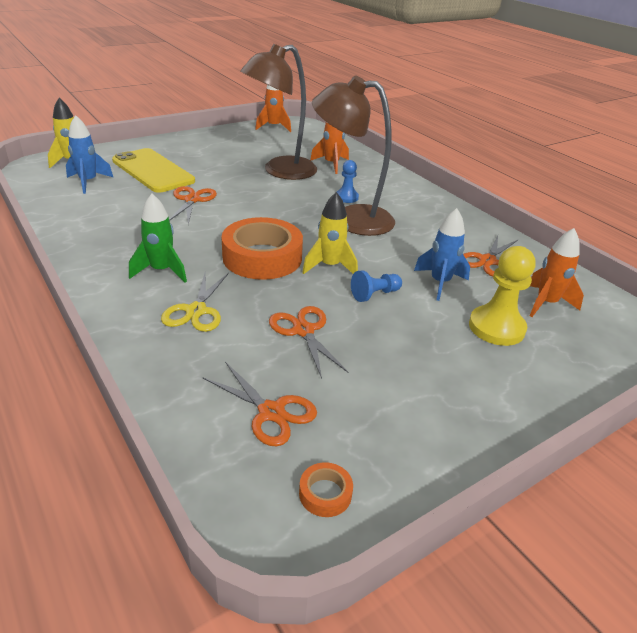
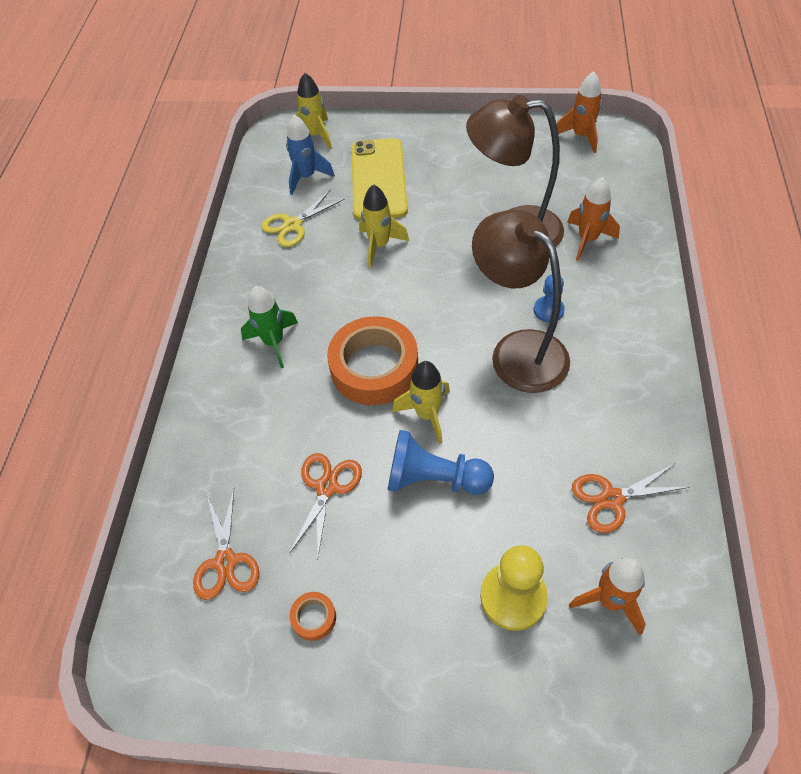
camera: 45 degrees right, 20 degrees up
(192, 200) = (379, 245): orange scissors -> yellow rocket
(196, 311) = (262, 411): yellow scissors -> yellow scissors (292, 225)
(325, 494) = (196, 664): orange tape -> orange tape (314, 617)
(375, 294) = (434, 478): blue pawn -> blue pawn, size x1.72
(440, 283) = (519, 501): blue rocket -> none

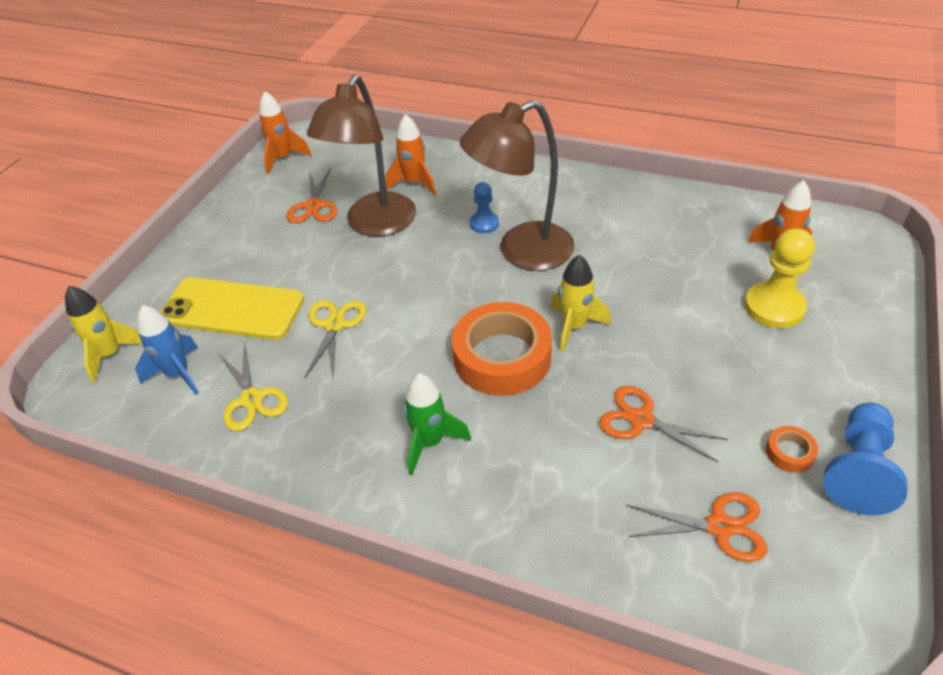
camera: 75 degrees left, 10 degrees down
(379, 245) = (334, 325): yellow rocket -> yellow scissors
(434, 478) = (648, 335): blue pawn -> blue pawn (858, 470)
(611, 498) = (689, 232): orange scissors -> orange scissors (313, 206)

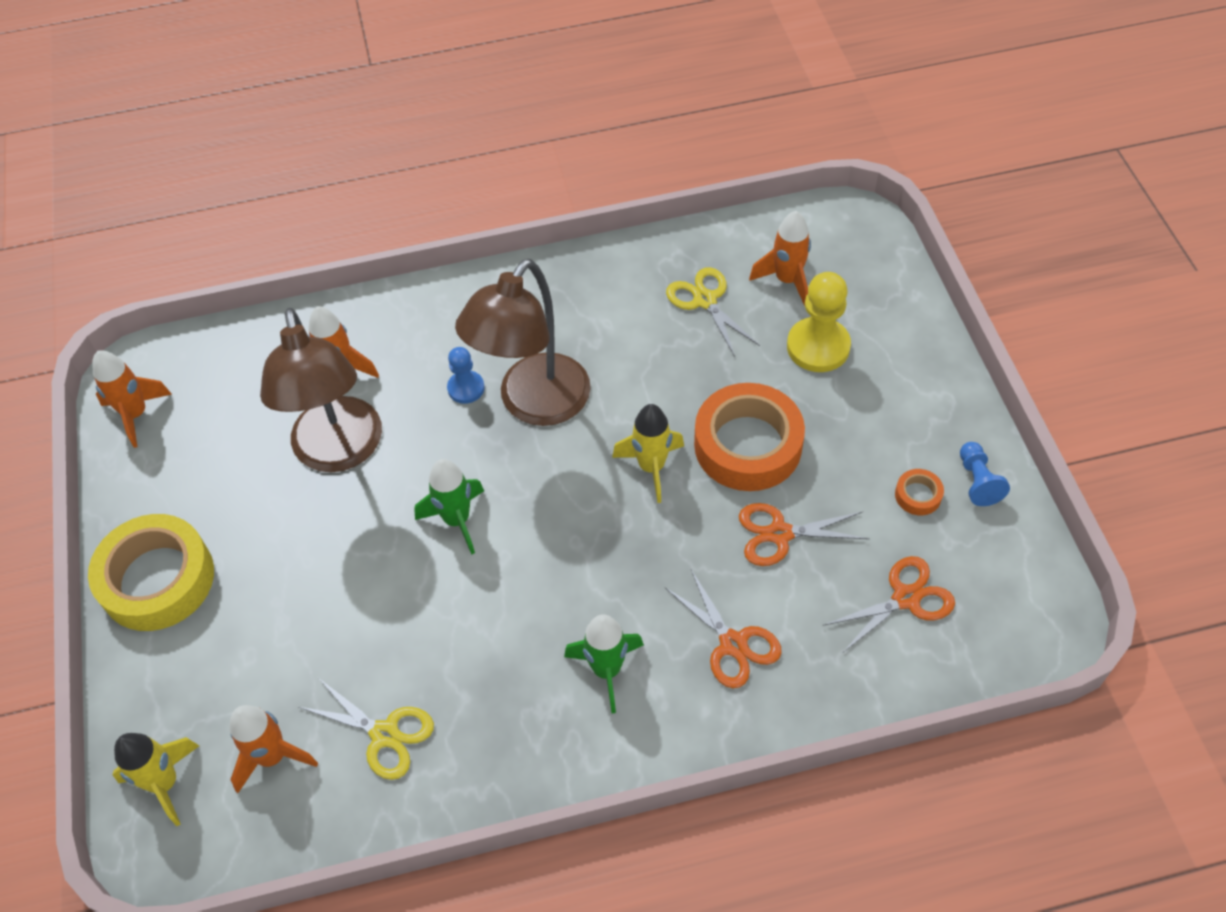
camera: 35 degrees left, 10 degrees up
(178, 374) = (272, 756): blue rocket -> orange rocket
(213, 244) = (157, 579): none -> yellow tape
(232, 309) = (263, 647): yellow phone -> none
(313, 206) = (241, 464): orange scissors -> orange scissors (733, 644)
(334, 325) = (401, 600): yellow scissors -> yellow scissors (705, 300)
(411, 296) = (457, 520): none -> green rocket
(502, 357) = (606, 540): orange tape -> orange tape (747, 445)
(858, 470) = (977, 481): blue pawn -> blue pawn, size x0.58

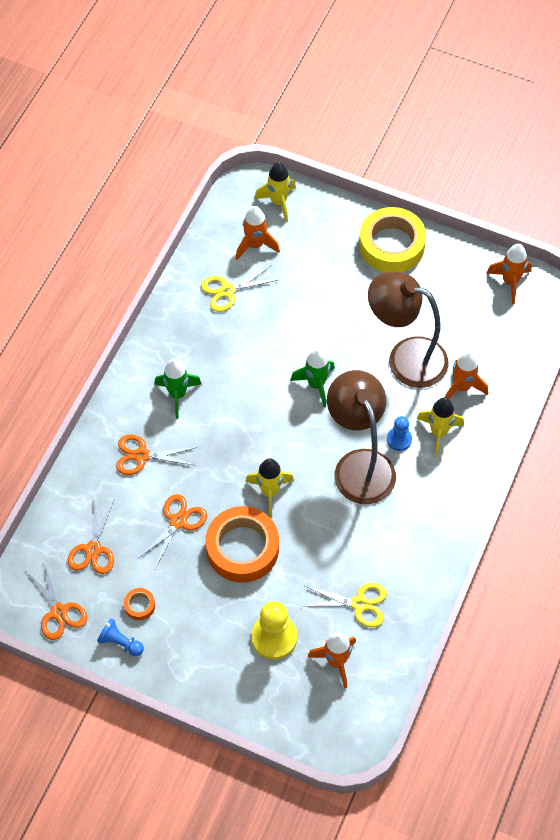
camera: 125 degrees right, 5 degrees up
(424, 357) = (438, 432): none -> yellow rocket
(1015, 573) = (58, 612): none -> orange scissors

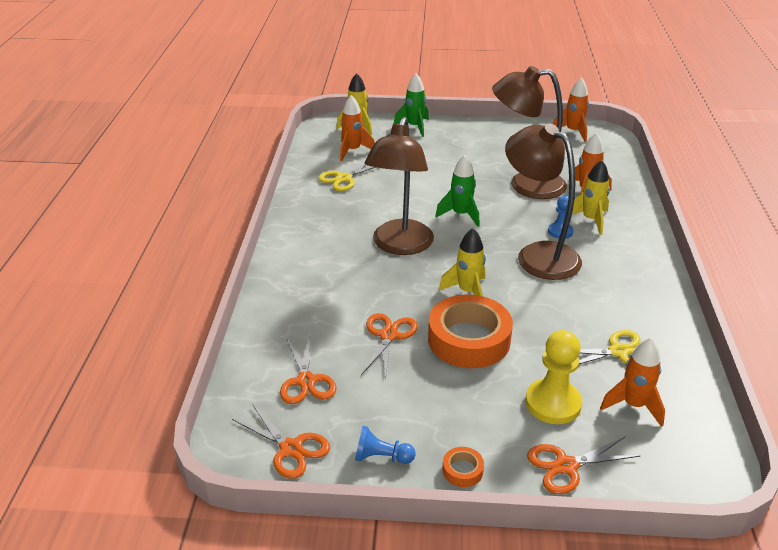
camera: 20 degrees left, 25 degrees down
(139, 605) = (385, 416): orange tape -> orange tape (462, 470)
(141, 455) = (321, 296): orange scissors -> orange scissors (566, 466)
(177, 395) = (335, 247): green rocket -> green rocket (414, 127)
(238, 411) = (400, 246): none -> brown lamp
(391, 245) = (465, 131): yellow tape -> none

